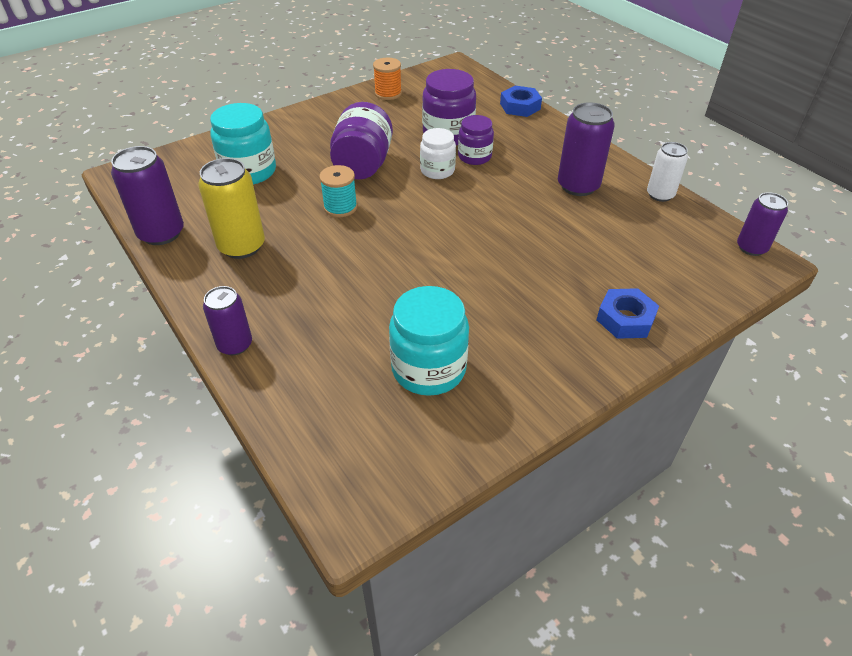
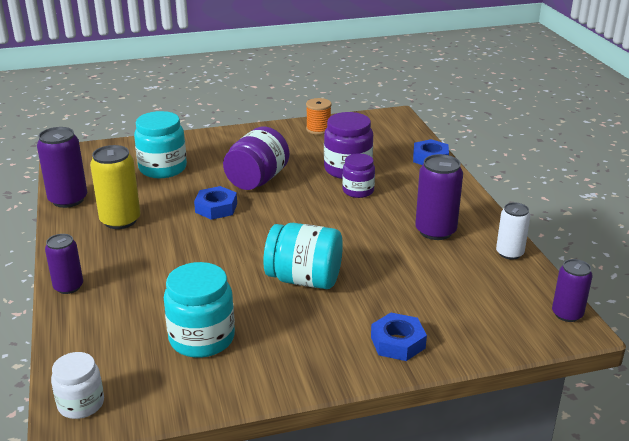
camera: 20 degrees right, 15 degrees down
(340, 207) = (216, 208): turquoise spool -> blue nut
(437, 170) = (317, 195): white jar -> white jar (81, 404)
(488, 271) = (304, 279): none -> turquoise jar

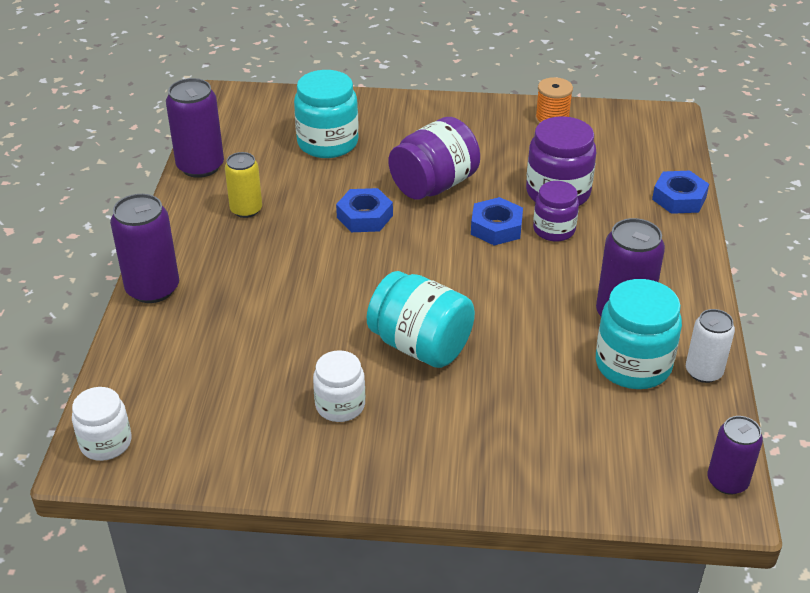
camera: 20 degrees right, 10 degrees up
(68, 287) = (152, 289): purple can -> purple can, size x1.55
(120, 220) = (246, 210): yellow can -> yellow can, size x0.65
(202, 338) = (266, 395): turquoise jar -> turquoise jar (633, 365)
(265, 331) = (340, 405): none -> white jar
(398, 342) = (488, 462): blue nut -> blue nut (496, 227)

